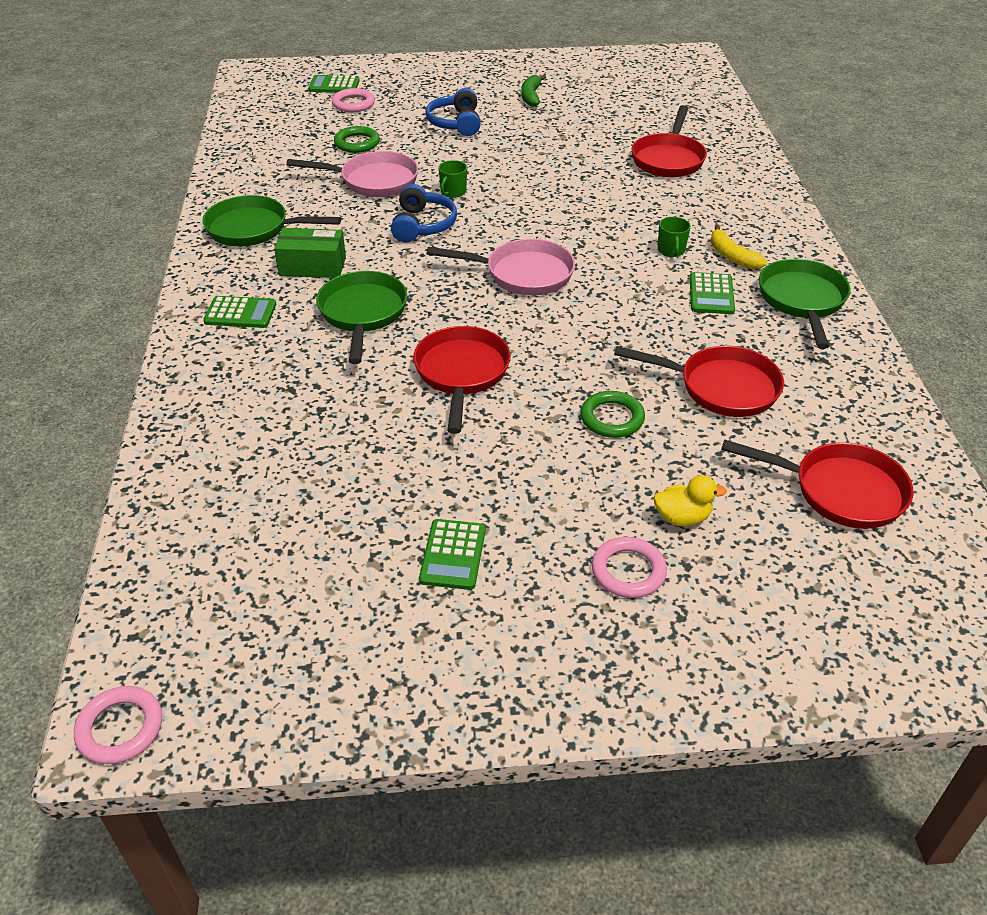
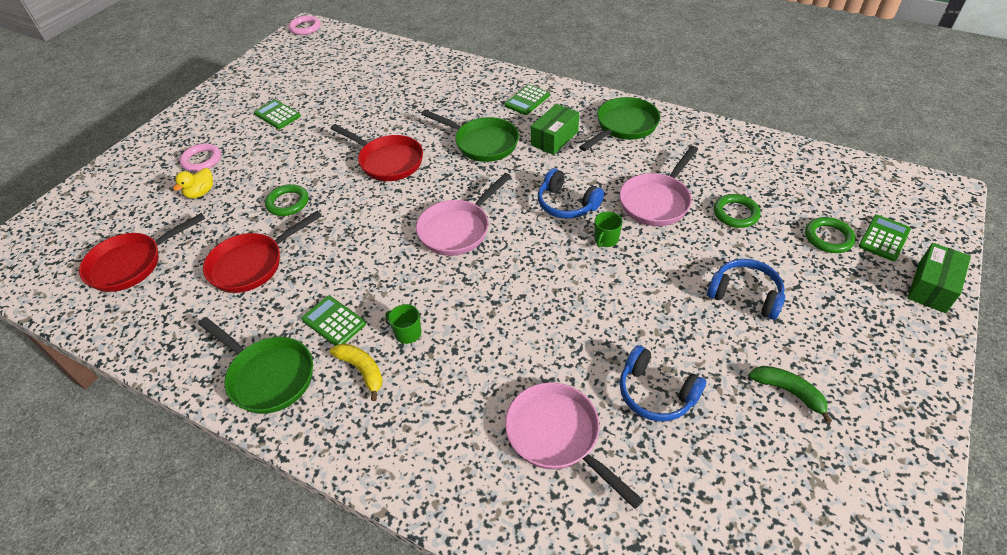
camera: 125 degrees right, 5 degrees up
(353, 104) = (828, 238): pink ring -> green ring
(376, 66) = (932, 287): none -> green box
(453, 192) = (606, 239): green mug -> green mug turned 120 degrees counterclockwise
(588, 135) = (656, 393): none -> blue headphones
(668, 159) = (557, 436): red pan -> pink pan
(732, 256) = (362, 370): yellow banana -> yellow banana turned 45 degrees clockwise

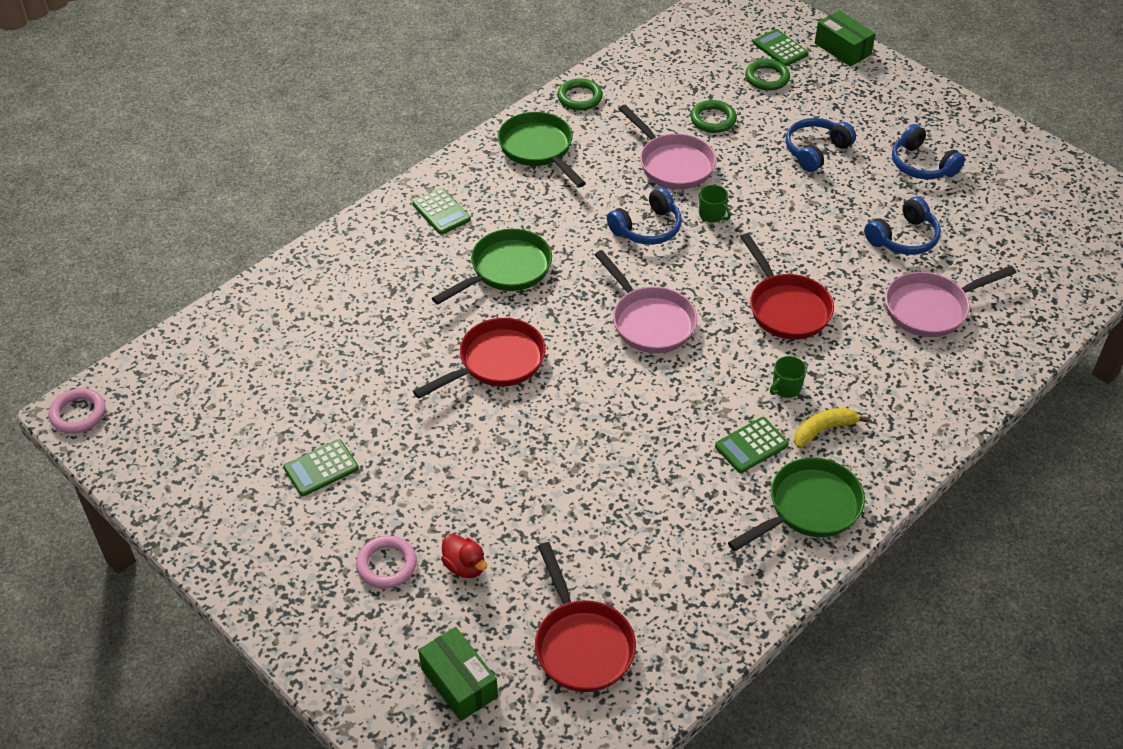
camera: 75 degrees left, 0 degrees up
(201, 193) = (465, 566): yellow duck -> red duck
(252, 265) = (633, 514): red pan -> red pan (786, 308)
(288, 203) = (532, 471): green ring -> green ring (579, 97)
(554, 138) = (530, 208): green box -> green box (459, 683)
(788, 392) = (922, 165): green banana -> blue headphones

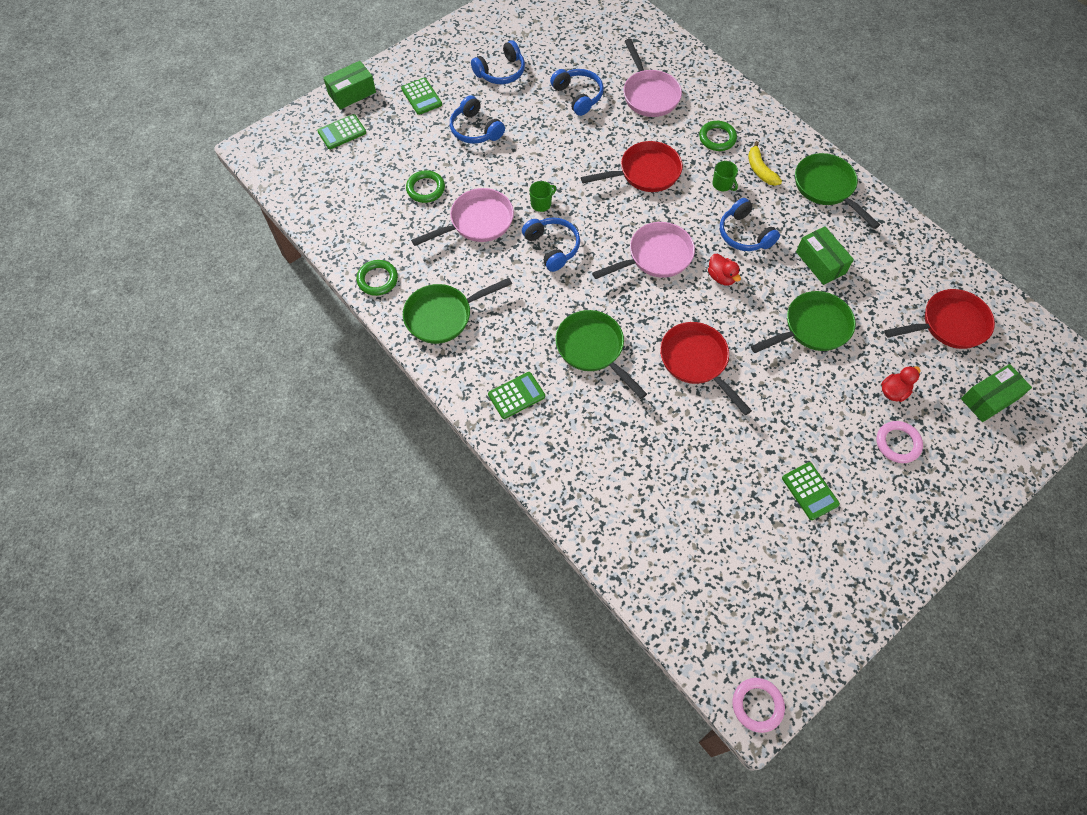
camera: 85 degrees left, 15 degrees up
(558, 481) = (812, 327): none -> green pan
(627, 386) = (721, 277): none -> red duck
(669, 494) = (820, 262): none -> green box
(703, 411) = (744, 234): none -> blue headphones
(751, 445) = (775, 211): green calculator -> green calculator (421, 97)
(767, 78) = (379, 146): green ring -> green ring (717, 138)

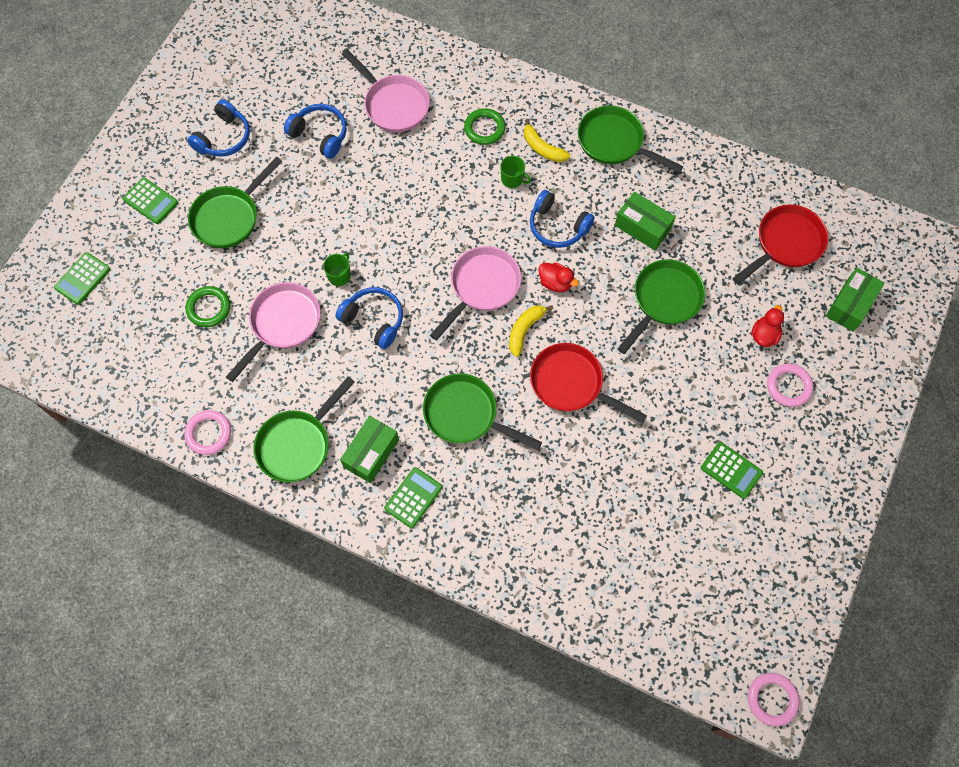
camera: 25 degrees left, 5 degrees up
(352, 93) = (70, 227): green box -> green box (371, 453)
(377, 279) = (208, 433): green ring -> pink ring
(475, 129) = (229, 217): blue headphones -> green pan
(645, 173) = (430, 197): red pan -> none
(676, 303) = (525, 330): none -> yellow banana

